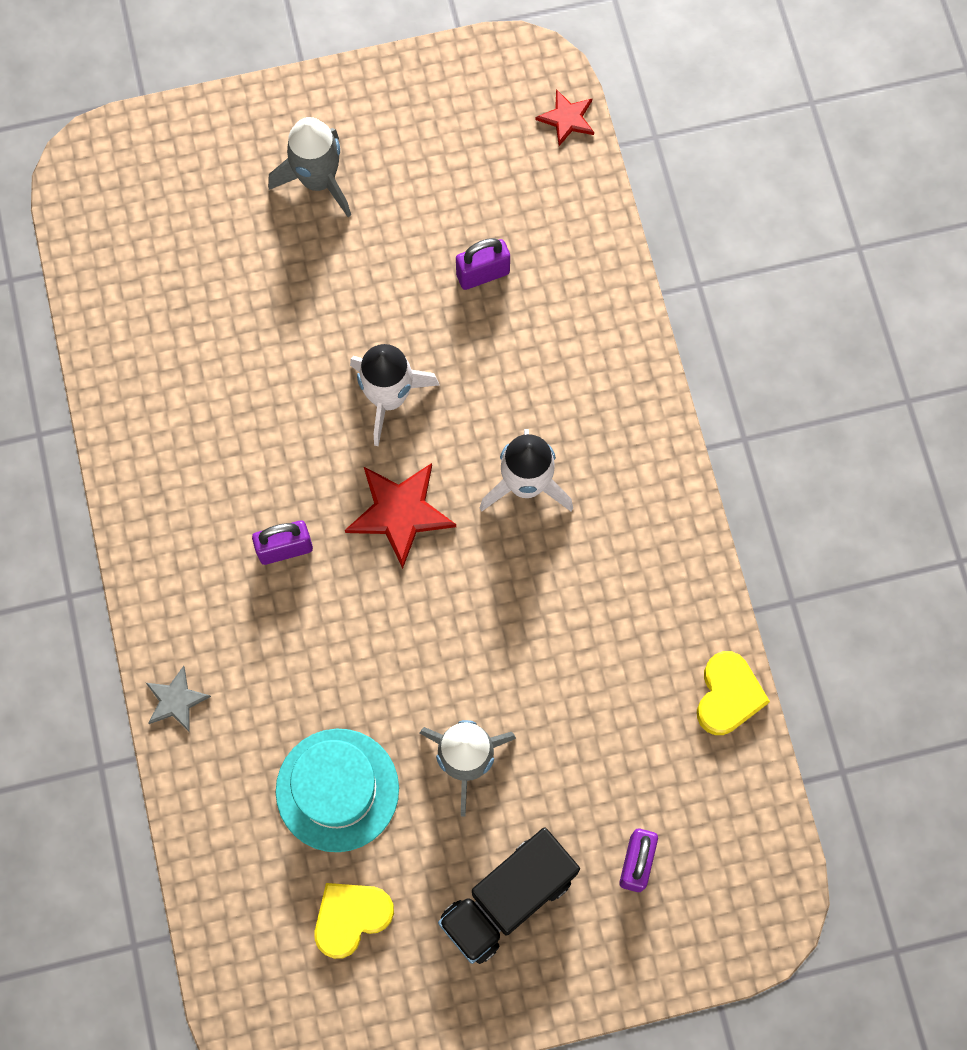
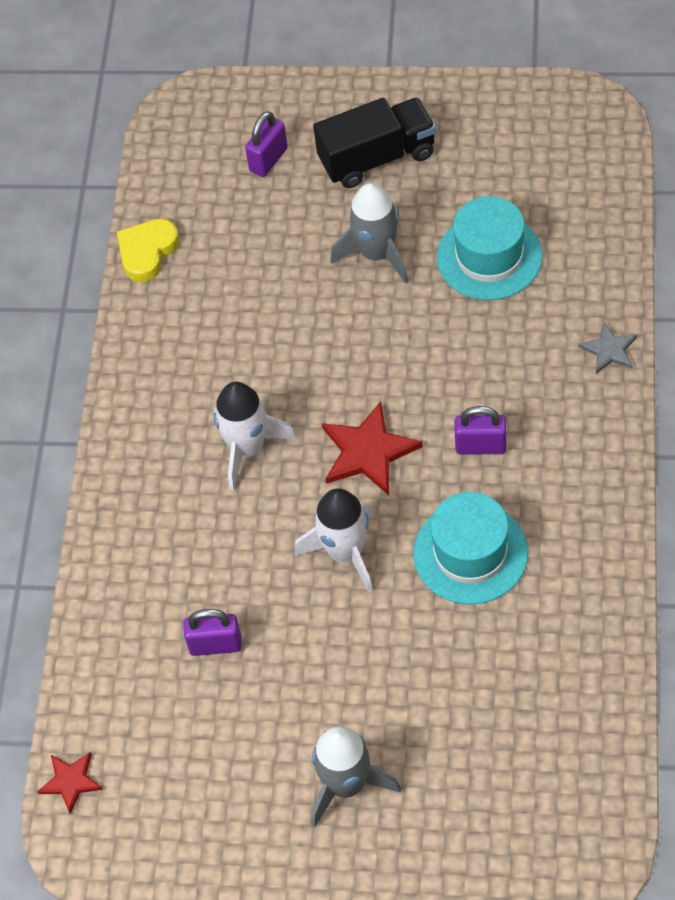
camera: 155 degrees left, 15 degrees down
(265, 429) = (470, 553): none -> turquoise hat
(351, 917) = (504, 171): yellow heart -> none

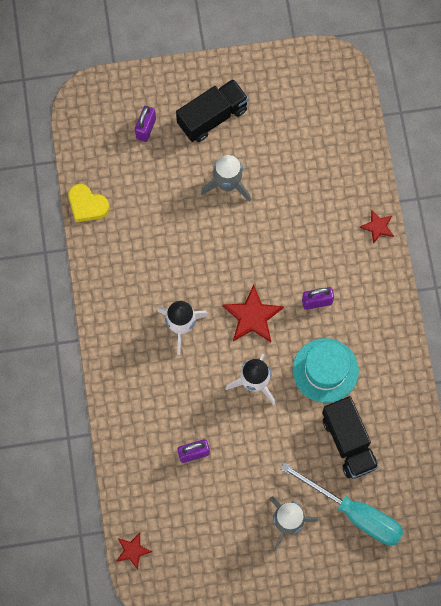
camera: 20 degrees left, 15 degrees up
(147, 252) = (87, 205): yellow heart -> yellow heart turned 75 degrees counterclockwise
(467, 791) = (354, 513): none -> turquoise screwdriver
(484, 673) = (348, 442): none -> black truck
(489, 257) = (295, 175): turquoise hat -> none
(609, 350) = (377, 227): grey star -> red star

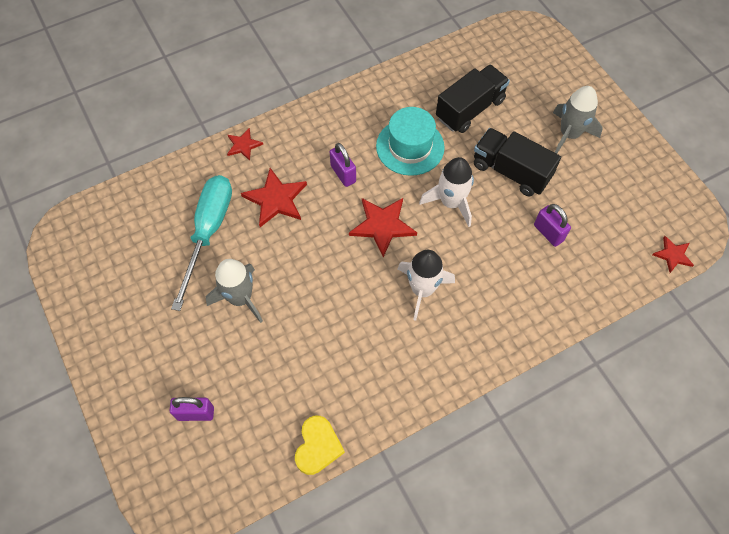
camera: 110 degrees left, 10 degrees down
(212, 117) = (160, 342): black truck -> black truck (511, 171)
(311, 238) = (276, 199): none -> red star
(354, 513) = (531, 87): turquoise screwdriver -> turquoise screwdriver (208, 232)

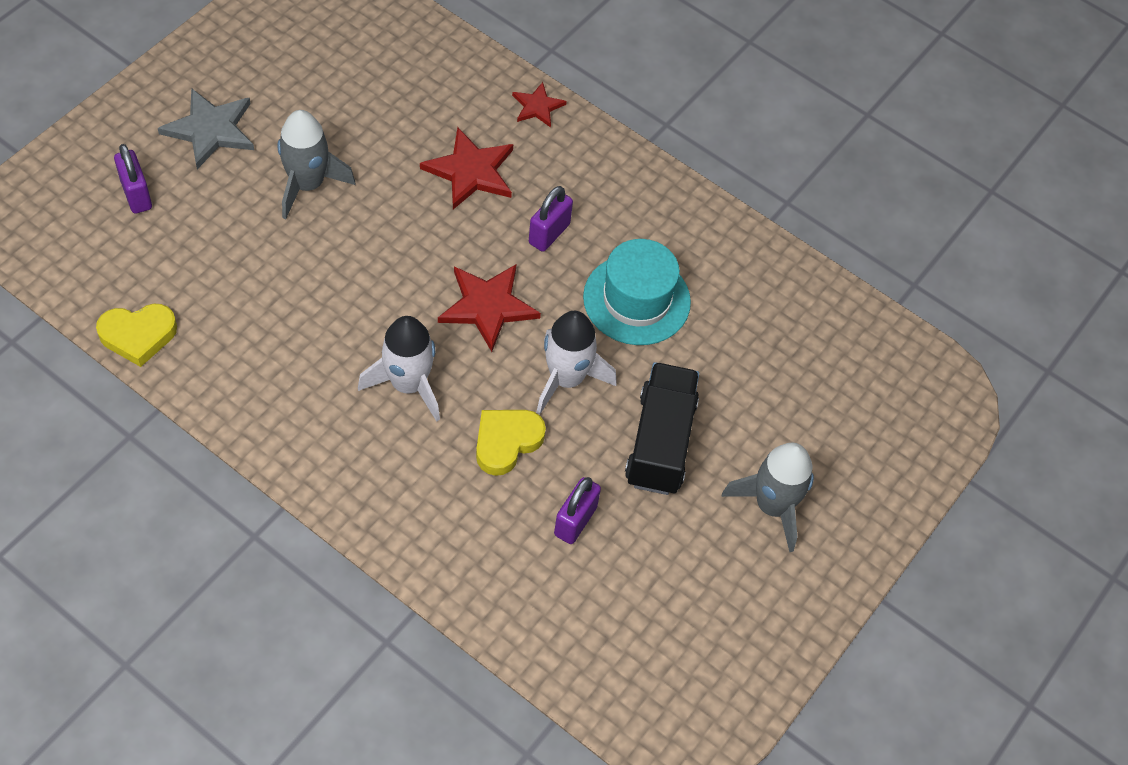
camera: 60 degrees right, 5 degrees down
(162, 346) = (210, 130): none -> grey star
(208, 232) = (387, 117): turquoise screwdriver -> none
(470, 109) = (746, 357): black truck -> none
(483, 249) = (506, 442): none -> yellow heart
(673, 255) = (618, 709): red star -> none

